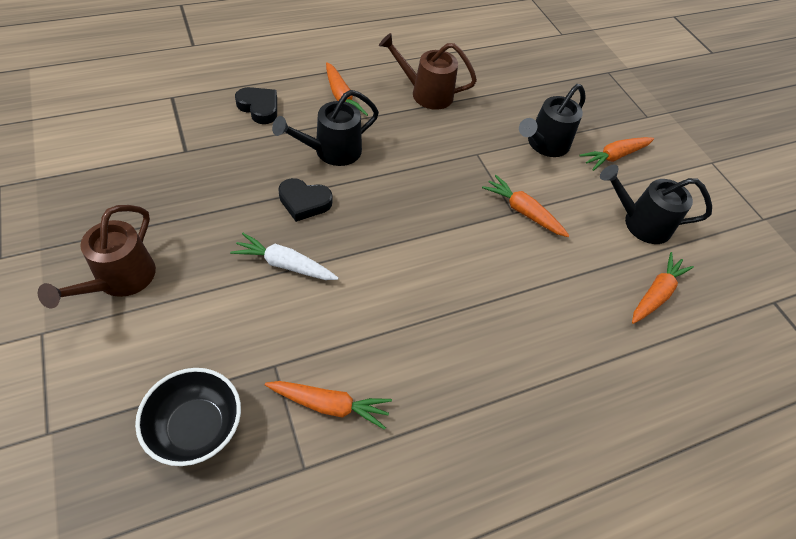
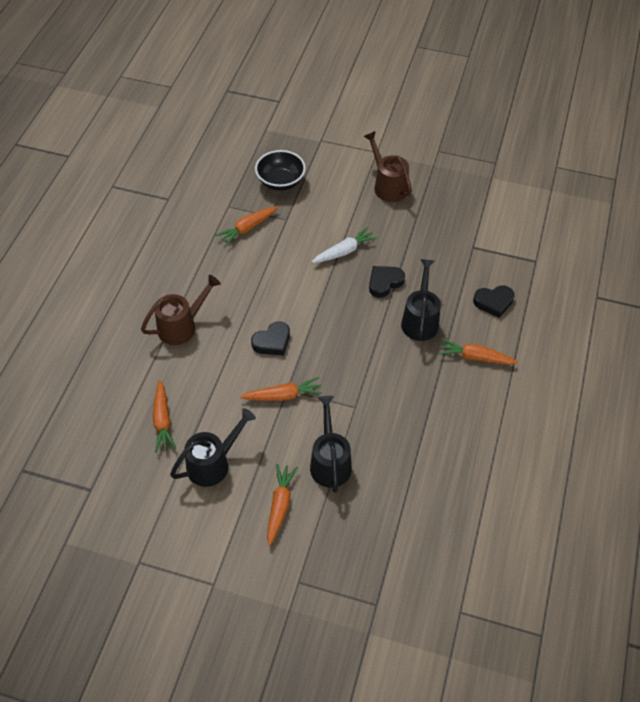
camera: 135 degrees right, 0 degrees up
(425, 93) = (444, 418): brown watering can -> brown watering can (182, 326)
(475, 258) = (272, 342): none -> black heart

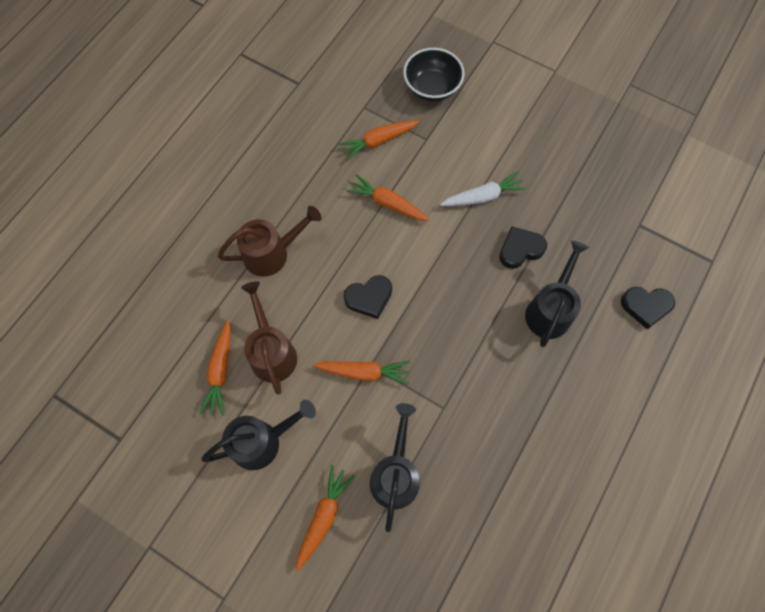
camera: 15 degrees right, 15 degrees up
(387, 185) = (557, 119): brown watering can -> brown watering can (271, 351)
(475, 357) = (604, 376): orange carrot -> orange carrot (387, 203)

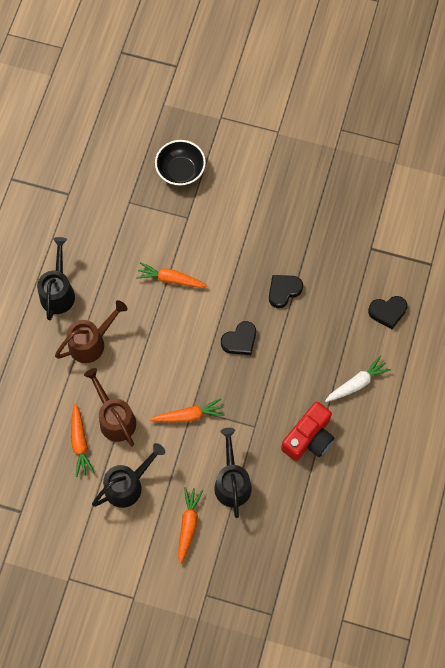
camera: 15 degrees left, 0 degrees up
(369, 298) = (177, 358): black heart -> black heart (240, 340)
(378, 141) = (149, 229): orange carrot -> none
(483, 196) = (244, 255): white carrot -> white carrot (357, 383)
(510, 442) = (309, 438): none -> red camera
(550, 309) = (316, 332): black watering can -> black watering can (58, 291)

